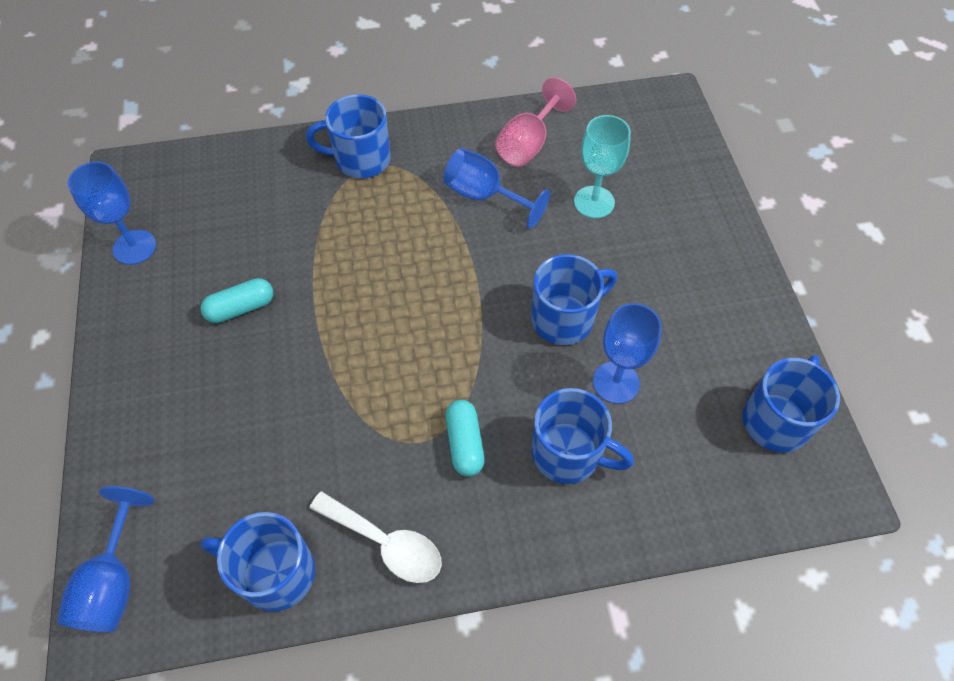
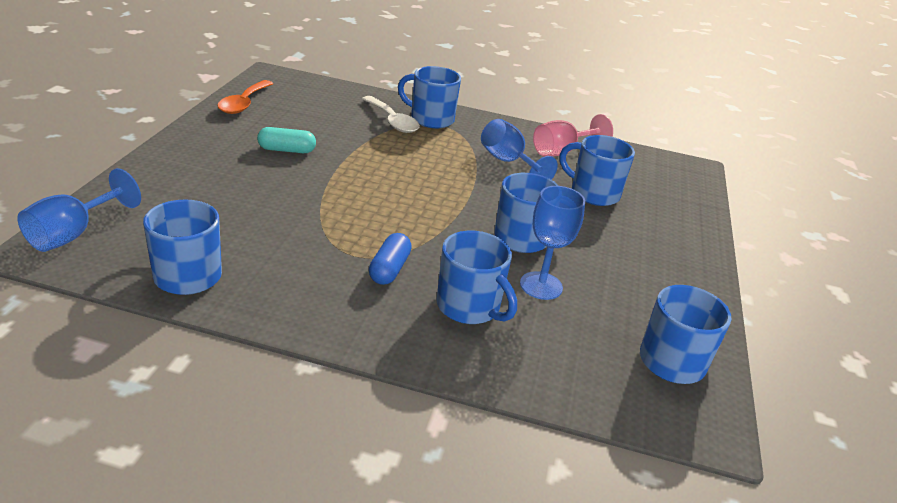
camera: 20 degrees right, 25 degrees down
(134, 247) = (244, 103): blue goblet -> orange spoon
(386, 543) = (281, 294): white spoon -> white spoon (392, 121)
(464, 443) = (389, 269): turquoise capsule -> blue capsule
(594, 202) = (593, 193): turquoise goblet -> blue mug

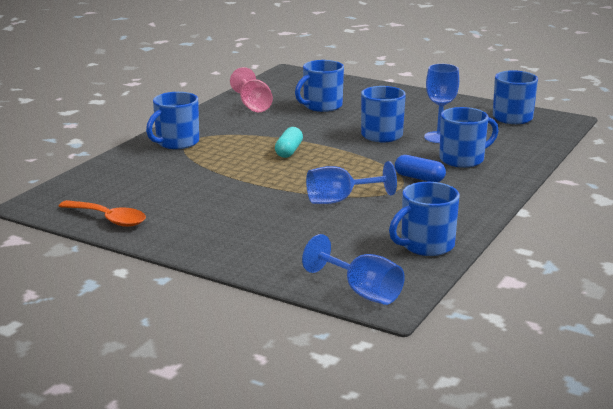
camera: 70 degrees left, 10 degrees down
(286, 150) = (223, 203): turquoise capsule -> turquoise capsule (289, 151)
(392, 121) = (176, 157): white spoon -> none
(508, 162) = (268, 125): blue goblet -> blue goblet (340, 200)

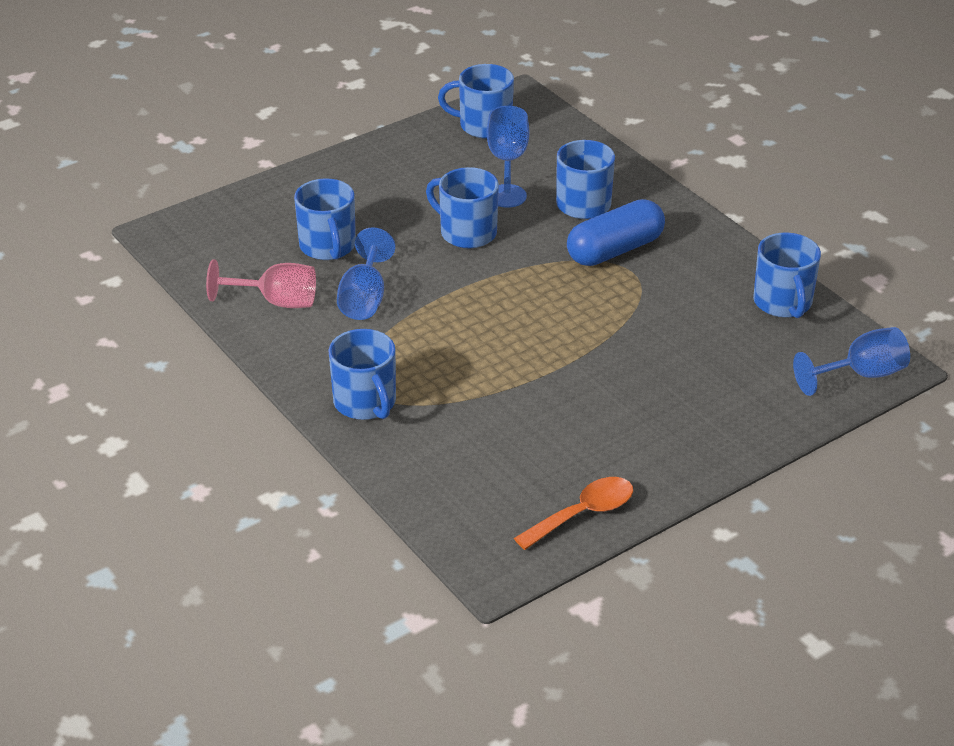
camera: 65 degrees left, 15 degrees up
(289, 151) = (467, 318): turquoise capsule -> none
(340, 200) = (639, 323): blue goblet -> blue goblet (364, 298)
(419, 178) = (615, 250): blue capsule -> blue capsule, size x1.69

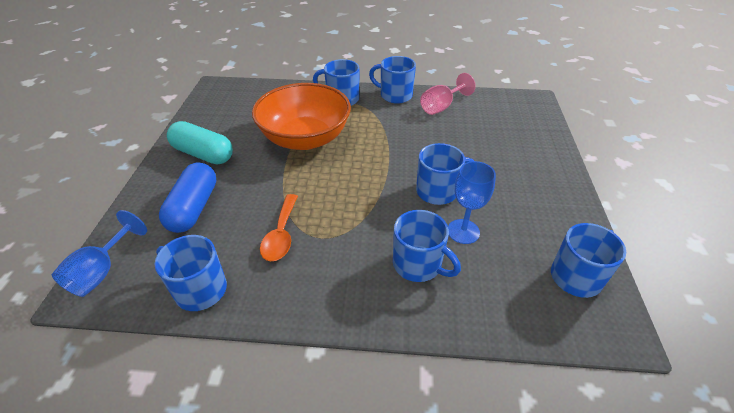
camera: 130 degrees right, 5 degrees up
(328, 246) = (474, 138): blue mug -> blue mug (395, 95)
(364, 298) = (415, 130): blue goblet -> none
(500, 378) = (305, 138): none -> orange bowl
(583, 514) = (202, 116): orange spoon -> orange spoon (281, 235)
(615, 250) = (350, 244): blue capsule -> blue capsule (194, 208)
(646, 444) = (203, 154): none -> turquoise capsule

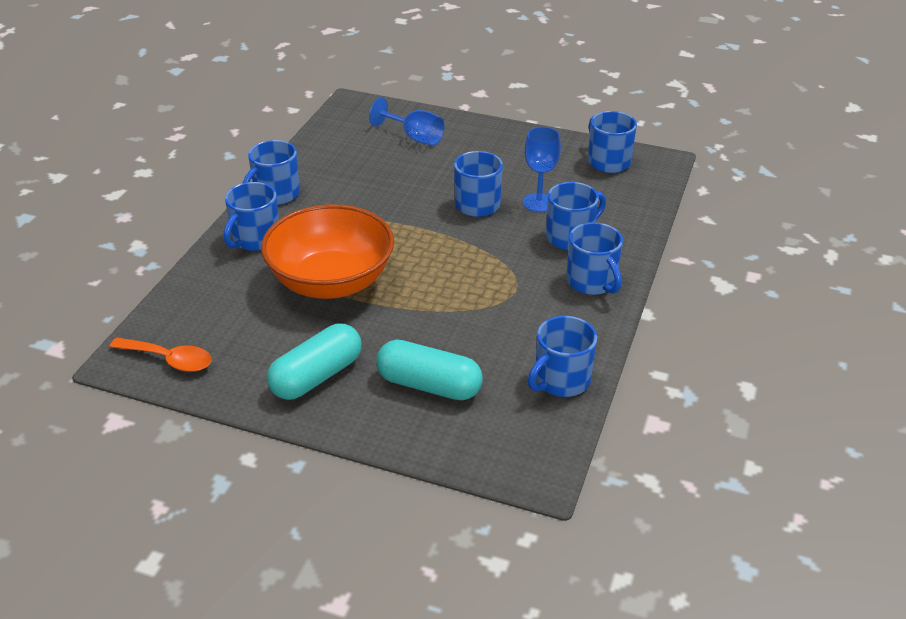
camera: 75 degrees left, 5 degrees down
(102, 271) = (511, 461): blue goblet -> blue goblet (415, 137)
(194, 208) = (429, 385): blue capsule -> turquoise capsule
(281, 235) = (501, 318): orange spoon -> orange spoon (169, 360)
(350, 292) = (592, 282): none -> blue mug
(441, 107) = (325, 166): pink goblet -> none

